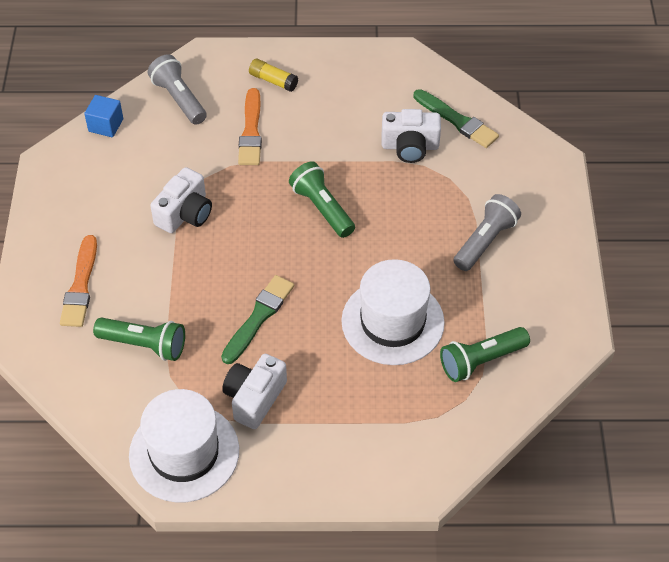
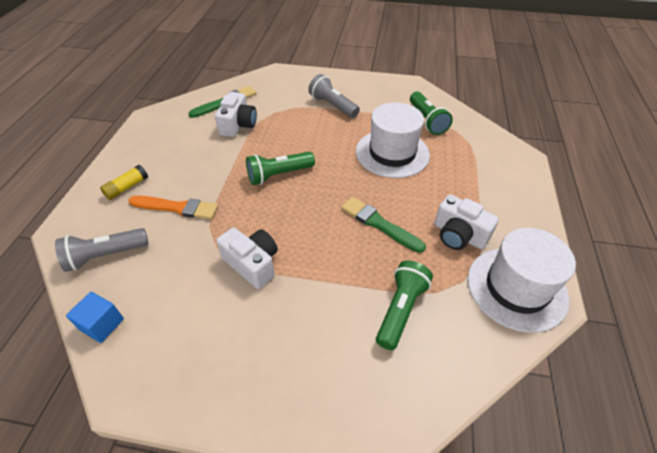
camera: 80 degrees left, 5 degrees down
(80, 286) = (318, 365): orange brush -> none

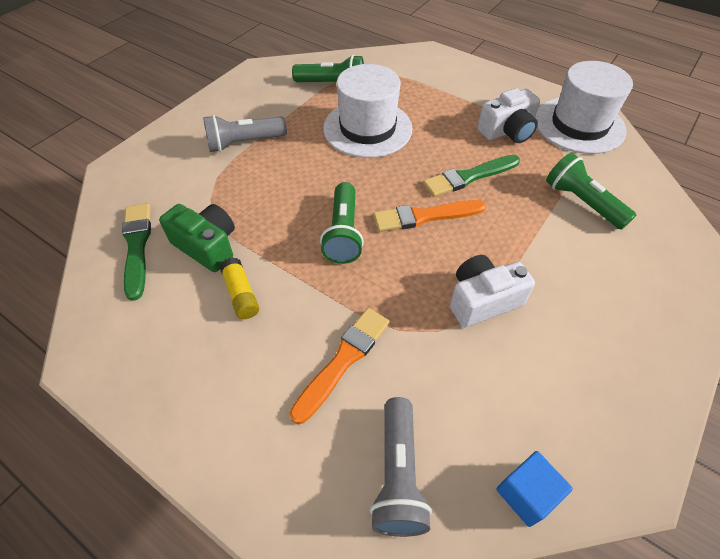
camera: 65 degrees left, 5 degrees up
(127, 187) = (257, 422): yellow glue stick -> yellow glue stick (241, 294)
(238, 125) = (207, 246): white camera -> green camera
(318, 210) = (425, 216): none -> orange brush

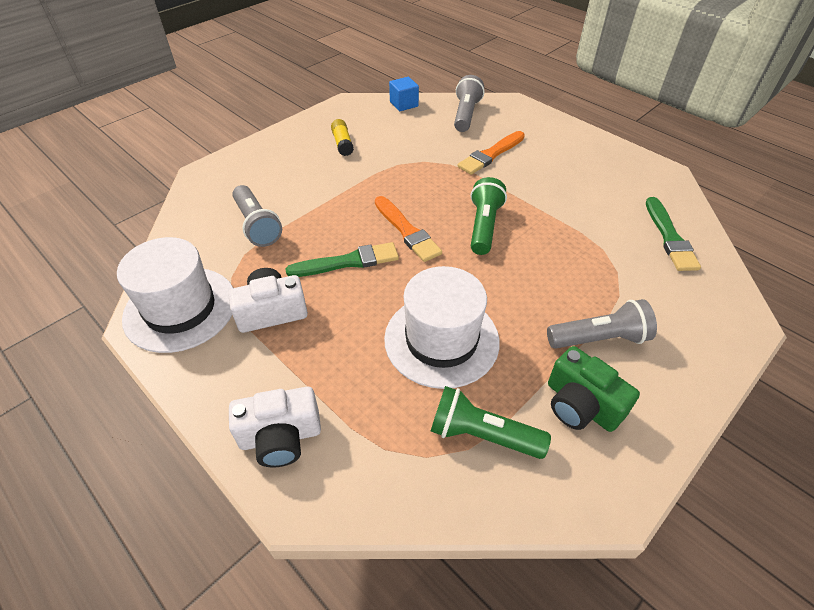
camera: 170 degrees left, 5 degrees down
(207, 246) = (605, 230): green camera -> green camera (581, 405)
(241, 294) = (566, 194): yellow glue stick -> yellow glue stick (342, 143)
(425, 216) = (407, 231): orange brush -> orange brush turned 60 degrees clockwise
(482, 300) = (386, 172): white camera -> white camera (280, 437)
(582, 202) = (257, 225): green flashlight -> grey flashlight

